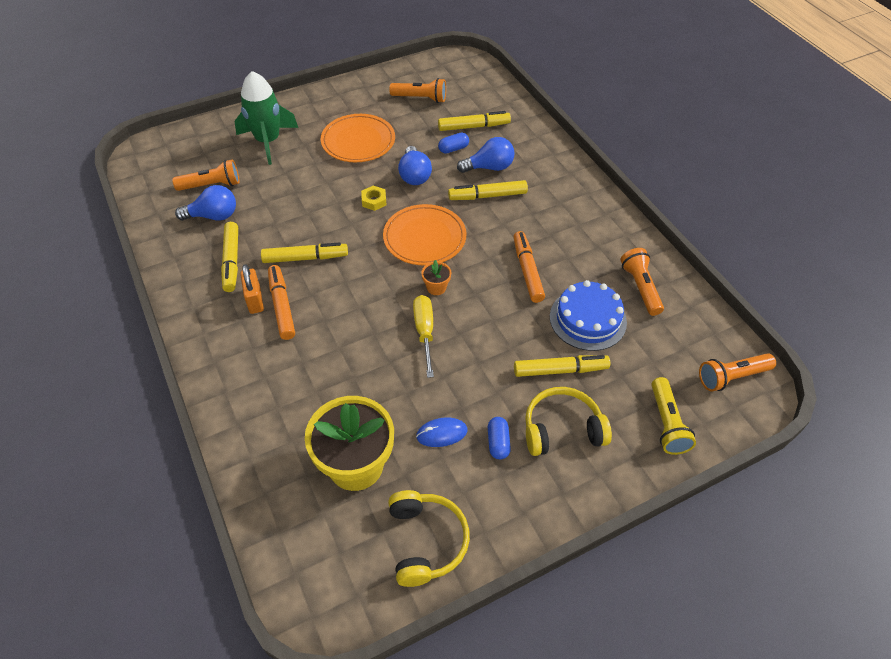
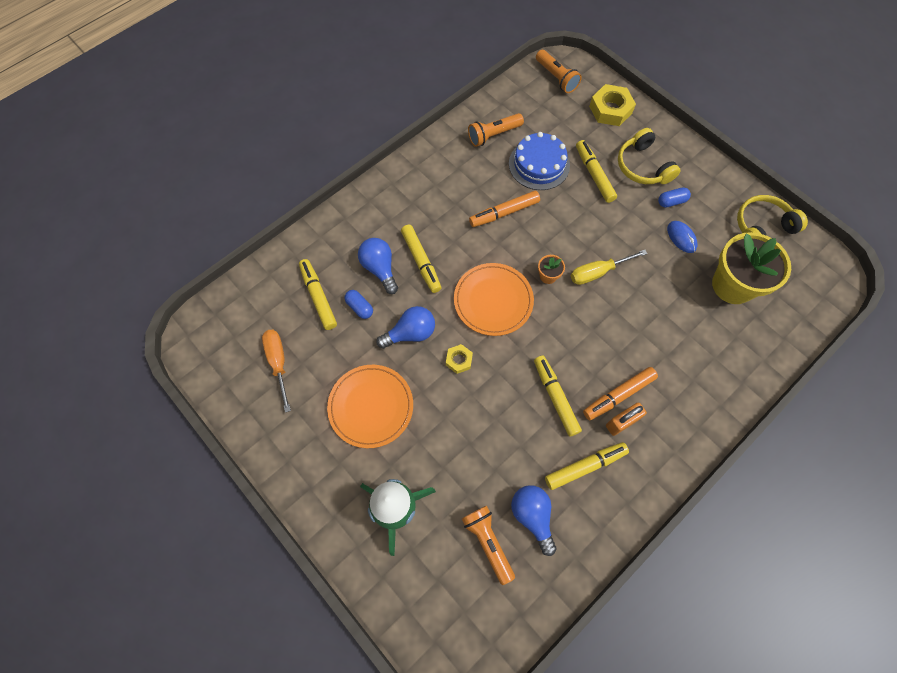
camera: 105 degrees left, 15 degrees up
(420, 98) = (278, 363): orange flashlight -> orange screwdriver
(667, 423) = (610, 109): yellow flashlight -> yellow nut

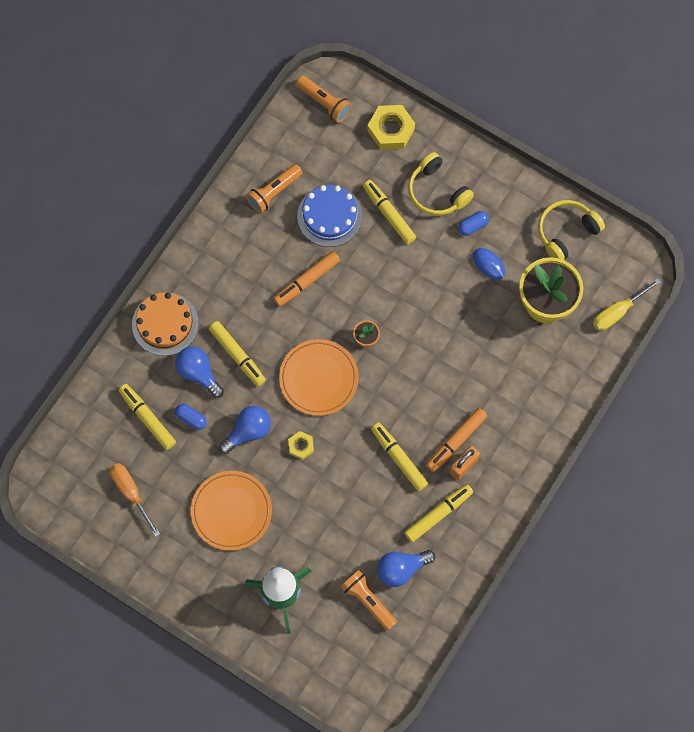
camera: 15 degrees left, 5 degrees up
(363, 218) = (165, 324): none -> orange cake
(532, 516) = (401, 569): blue light bulb -> blue light bulb turned 75 degrees counterclockwise
(598, 272) = (414, 323): yellow screwdriver -> yellow screwdriver (618, 312)

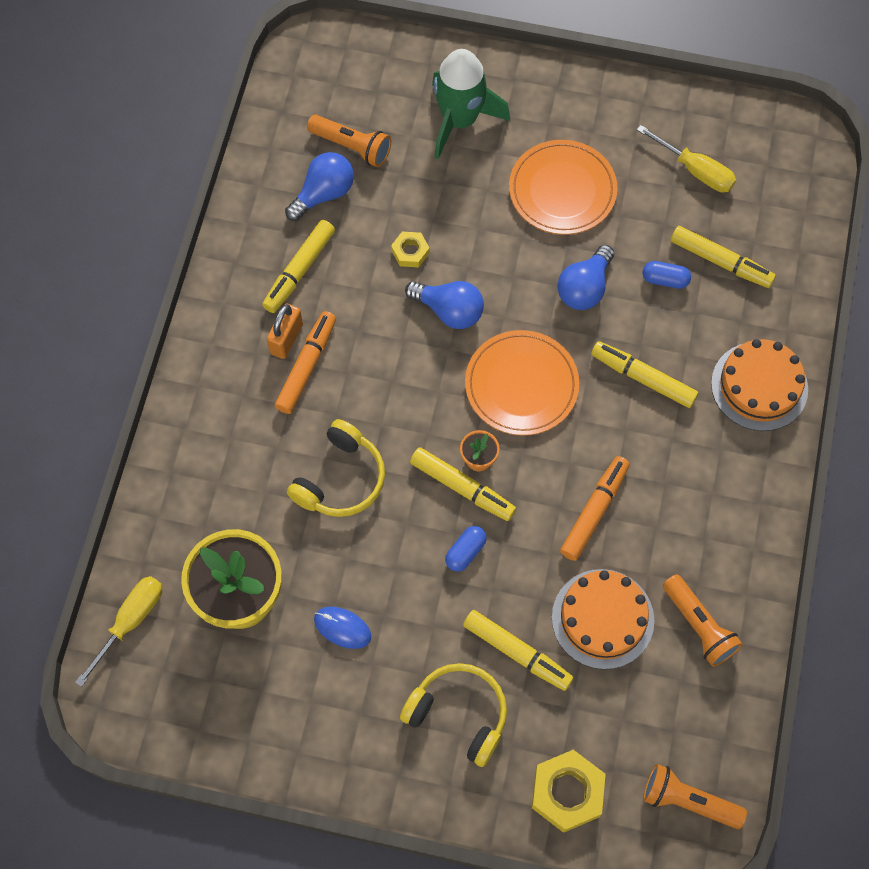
camera: 160 degrees right, 5 degrees down
(131, 493) = (695, 170): orange screwdriver -> yellow screwdriver
(198, 373) = (683, 338): blue light bulb -> blue light bulb (449, 311)
(274, 192) = (699, 626): orange flashlight -> orange flashlight turned 120 degrees clockwise
(301, 446) = (508, 293): yellow nut -> yellow nut (410, 252)
(329, 216) = (602, 618): blue cake -> orange cake
(398, 458) = (375, 321): yellow marker -> yellow marker (462, 488)
(473, 226) = (386, 679): blue capsule -> blue capsule (465, 552)
(566, 232) = (241, 719): yellow headphones -> yellow headphones (340, 479)

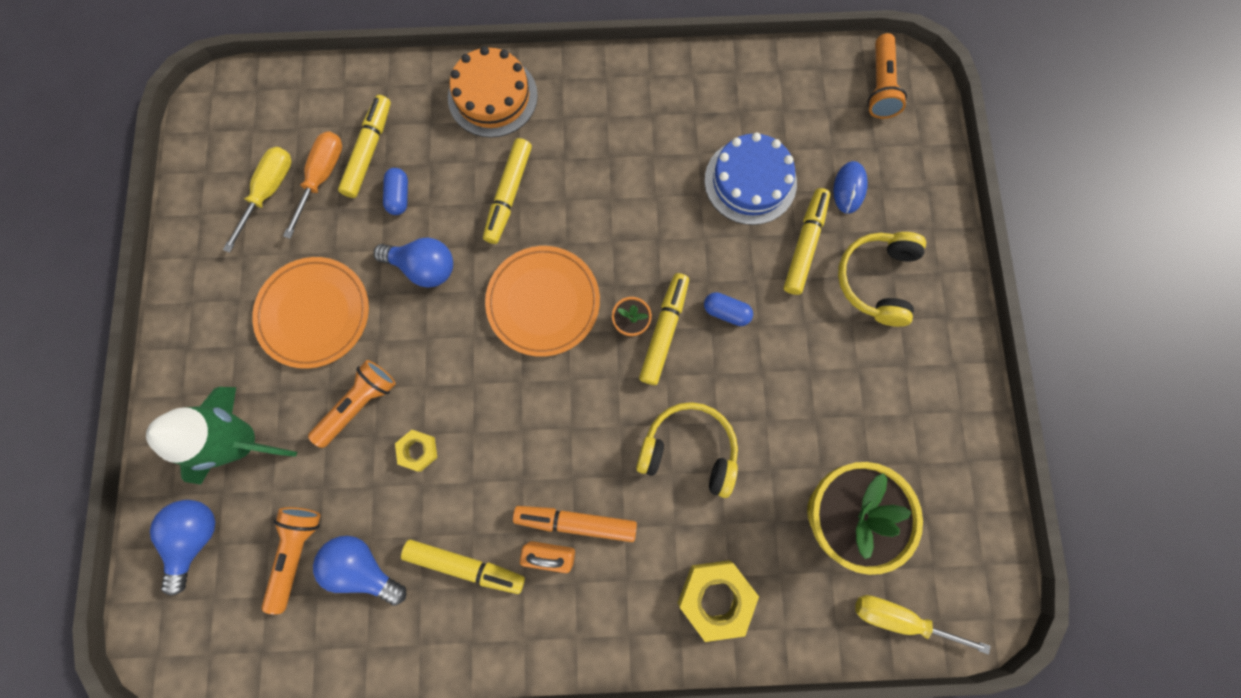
camera: 105 degrees left, 10 degrees up
(342, 628) = (834, 405): blue mouse -> blue mouse (849, 188)
(449, 311) = (478, 392): blue light bulb -> blue light bulb (196, 537)
(567, 792) = (908, 177): yellow nut -> yellow nut (715, 597)
(594, 511) = (653, 209): orange marker -> none
(602, 618) = (750, 181): orange cake -> blue cake
(699, 626) = (731, 104): orange flashlight -> orange flashlight (359, 404)
(700, 216) = (322, 178): none -> orange screwdriver

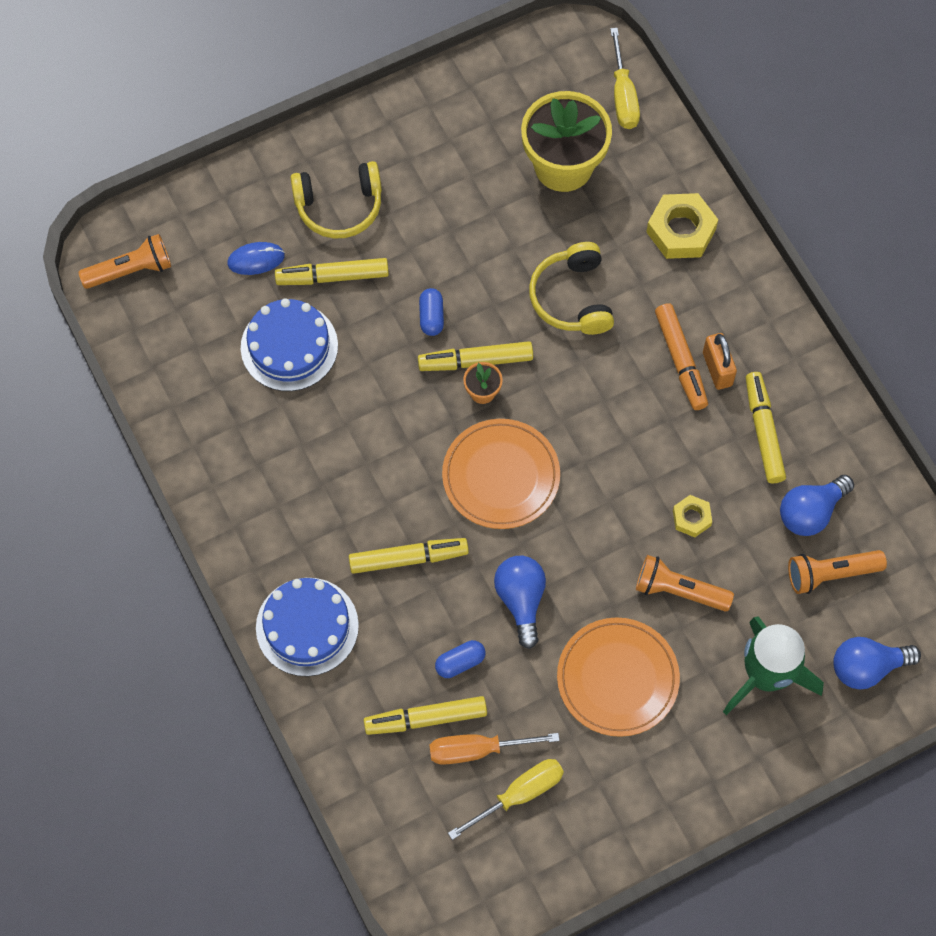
camera: 115 degrees left, 10 degrees down
(269, 192) = (519, 795): yellow screwdriver -> yellow screwdriver turned 150 degrees clockwise
(364, 567) = (810, 512): blue light bulb -> blue light bulb turned 45 degrees clockwise
(492, 96) = (307, 626): orange cake -> blue cake

